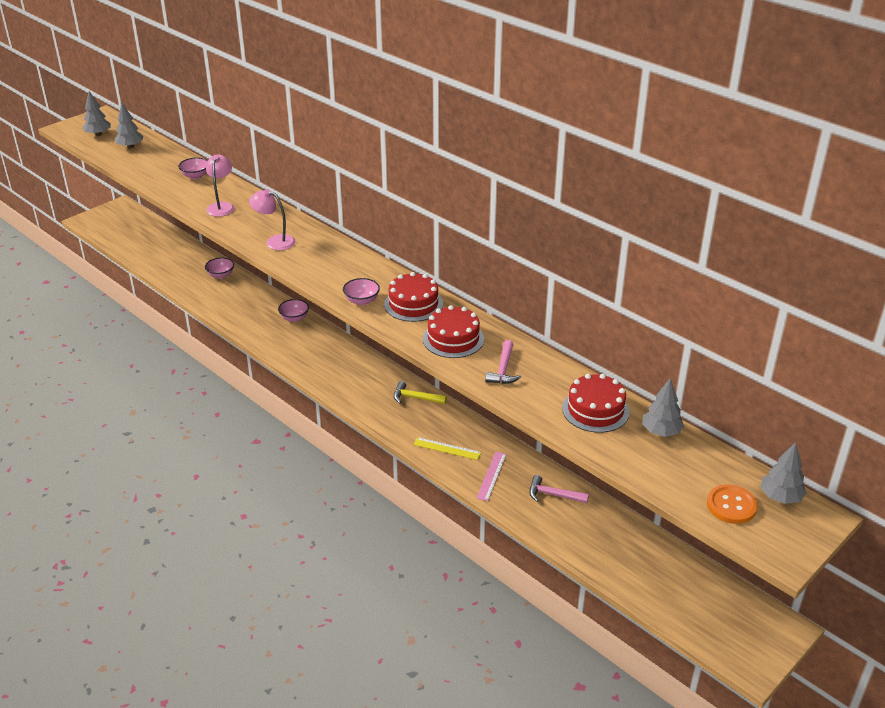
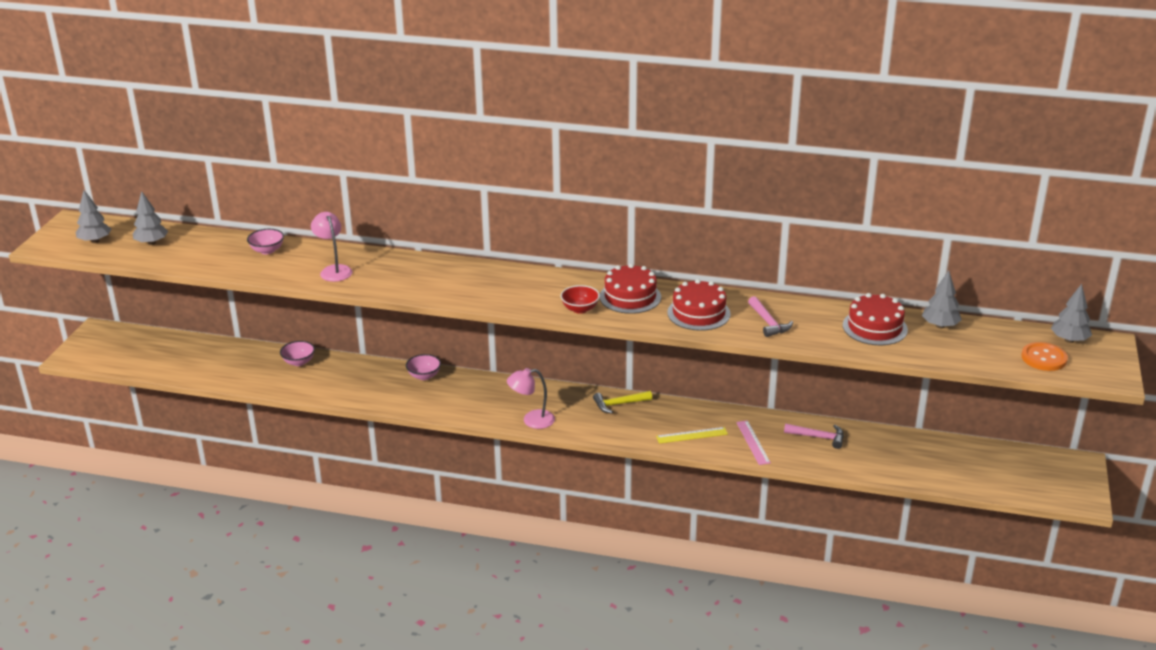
camera: 30 degrees left, 5 degrees down
(275, 241) = (431, 285): pink lamp -> pink lamp (532, 420)
(362, 301) = (580, 309): pink bowl -> red bowl
(553, 495) = (818, 437): pink hammer -> pink hammer turned 150 degrees counterclockwise

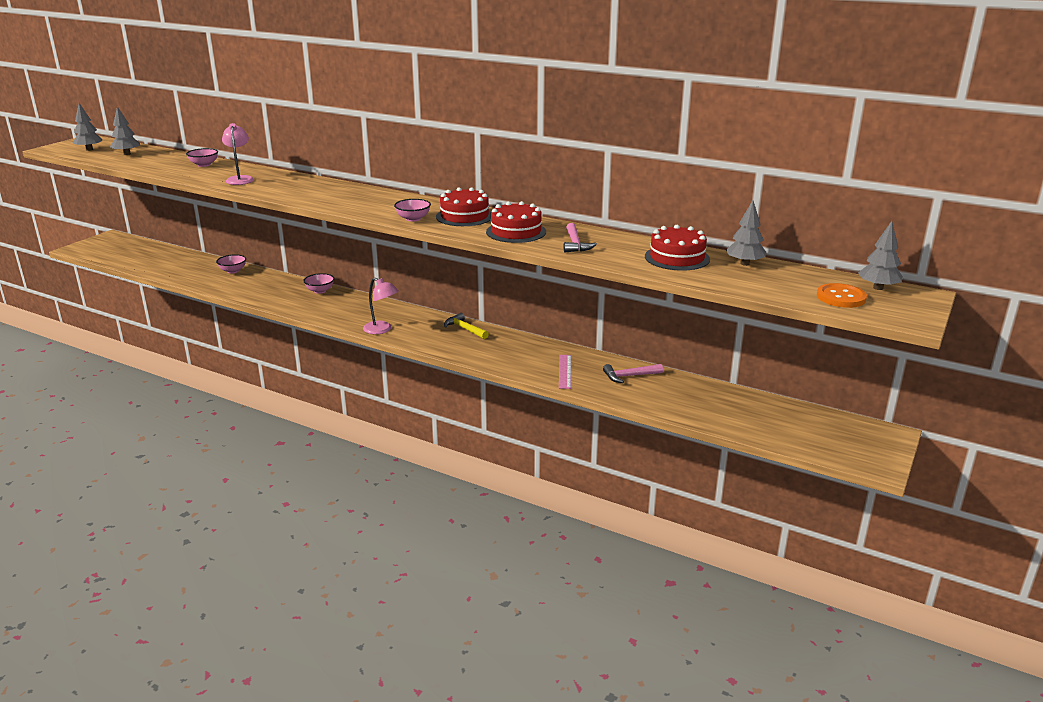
camera: 15 degrees right, 5 degrees down
(532, 420) = (382, 330): pink lamp -> pink lamp turned 150 degrees counterclockwise
(580, 309) = (413, 219): red bowl -> pink bowl
(619, 404) = (464, 329): yellow hammer -> yellow hammer turned 45 degrees clockwise
(692, 435) = (512, 358): yellow ruler -> none
(818, 437) = (629, 376): pink hammer -> pink hammer turned 135 degrees clockwise

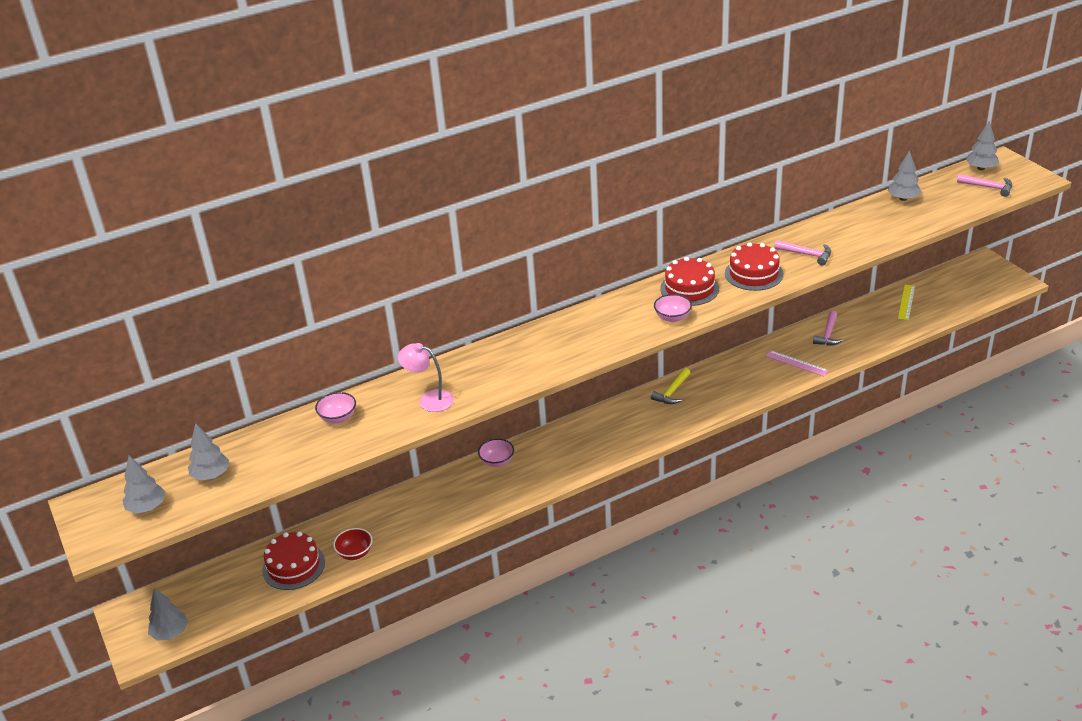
camera: 55 degrees left, 10 degrees up
(96, 251) = (170, 633): none -> grey tree
(192, 275) = (355, 553): none -> red bowl
(233, 271) = (373, 517): pink bowl -> none
(382, 330) = (632, 443): pink lamp -> none
(464, 329) = (672, 392): yellow hammer -> yellow hammer turned 45 degrees counterclockwise
(677, 258) = (871, 221): red cake -> red cake (293, 566)
(739, 404) = (906, 302): none -> yellow ruler
(841, 297) = (988, 187): orange button -> pink hammer

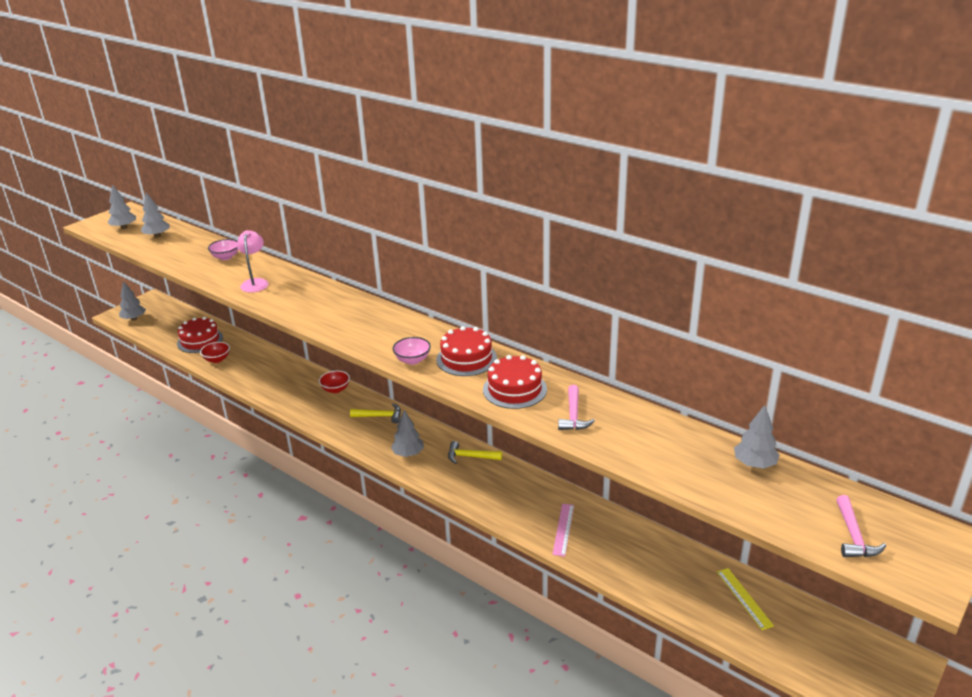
camera: 65 degrees right, 5 degrees down
(497, 461) = (335, 389): pink bowl -> red bowl
(569, 437) = (380, 416): none -> yellow hammer
(828, 334) = (631, 542): pink hammer -> none
(906, 302) = (744, 598): yellow ruler -> yellow ruler turned 75 degrees clockwise
(981, 168) = (901, 521): grey tree -> grey tree (408, 454)

